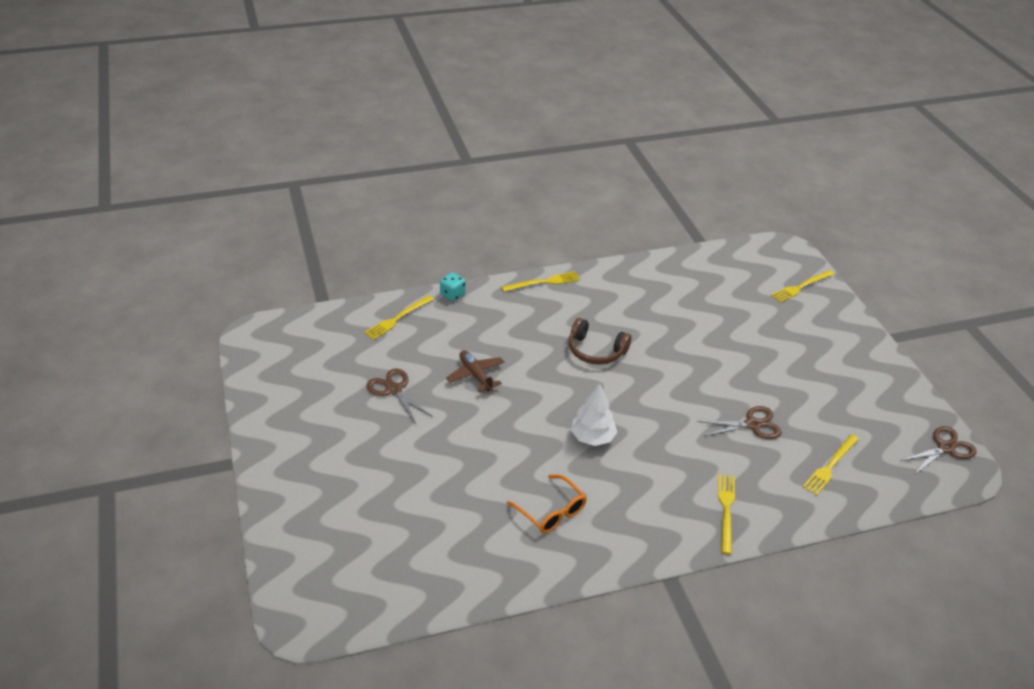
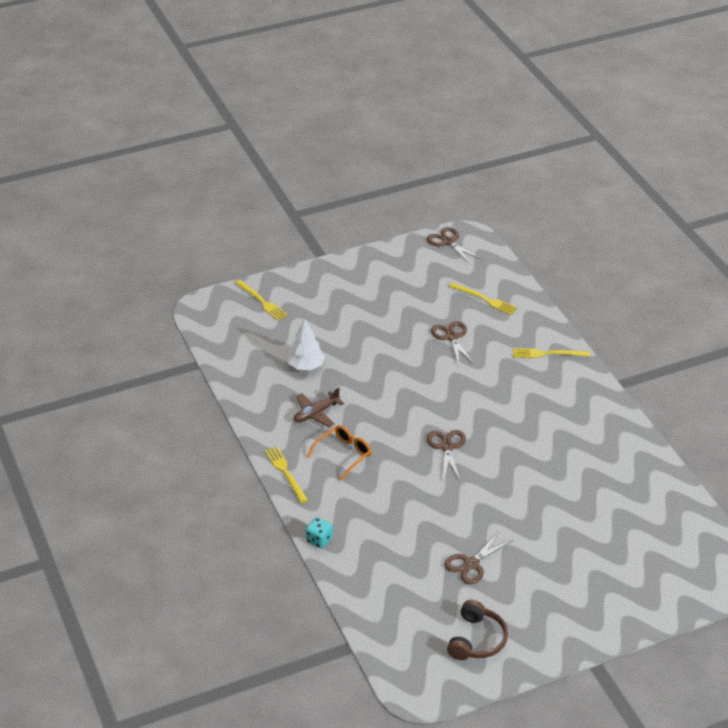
camera: 95 degrees left, 0 degrees up
(397, 318) = (367, 578): yellow fork -> none
(475, 375) = (436, 509): brown plane -> brown plane (316, 413)
(551, 511) = (581, 447): orange glasses -> orange glasses (343, 455)
(566, 395) = (447, 447): none -> brown scissors
(592, 438) = (494, 428): white tree -> white tree (306, 366)
(596, 351) = (382, 431): brown headphones -> brown headphones (477, 640)

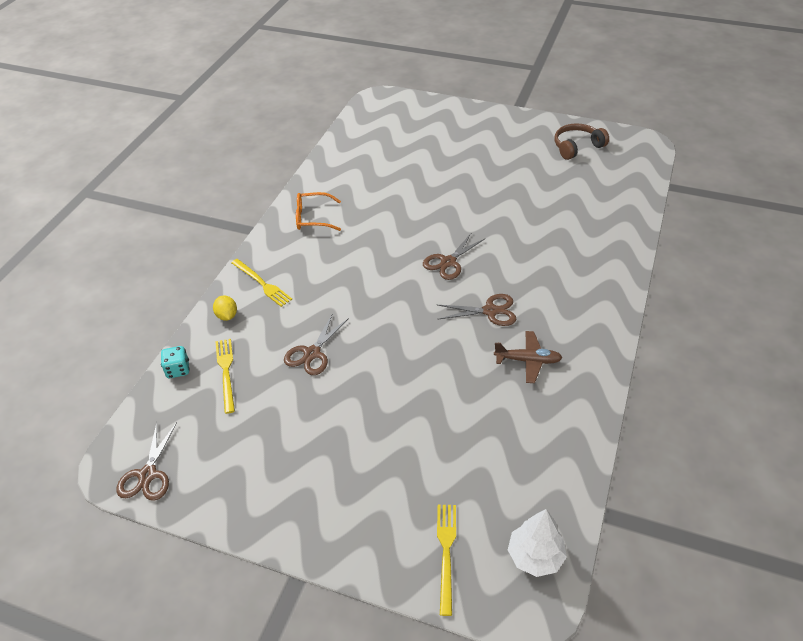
camera: 135 degrees left, 5 degrees up
(286, 473) = (610, 323): yellow fork -> none
(306, 366) = (485, 420): white tree -> white tree (535, 556)
(319, 540) = (630, 255): turquoise dice -> turquoise dice (178, 370)
(343, 455) = (541, 307): orange glasses -> orange glasses (313, 218)
(471, 564) = (530, 183): brown scissors -> brown scissors (490, 311)
(536, 324) = (227, 316): none -> yellow lemon

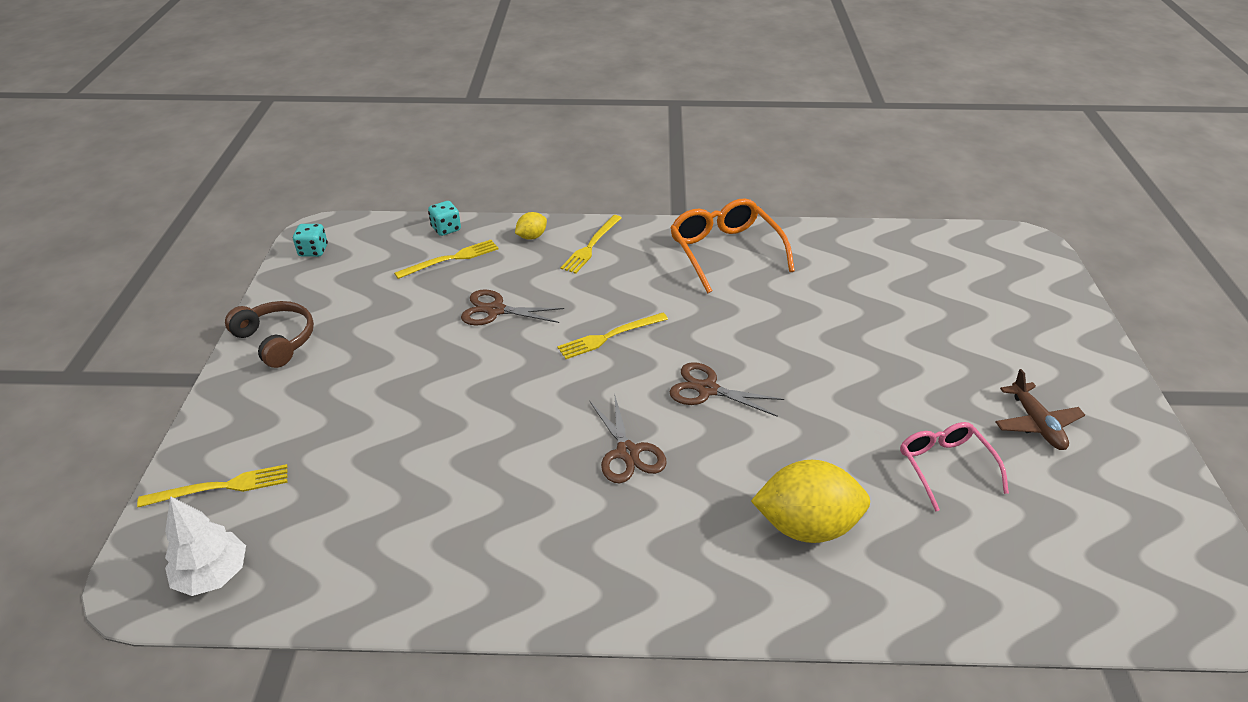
camera: 70 degrees right, 5 degrees down
(147, 475) = (313, 251): brown scissors -> turquoise dice
(313, 218) = (725, 252): orange glasses -> orange glasses, size x1.54
(375, 296) = (610, 336): none -> yellow fork
(528, 360) = (543, 512): brown plane -> brown plane (1036, 424)
(543, 191) = (945, 467): none -> pink glasses
(569, 252) = (806, 526): none -> yellow lemon
(577, 147) = (1112, 495): brown headphones -> brown headphones (276, 340)

